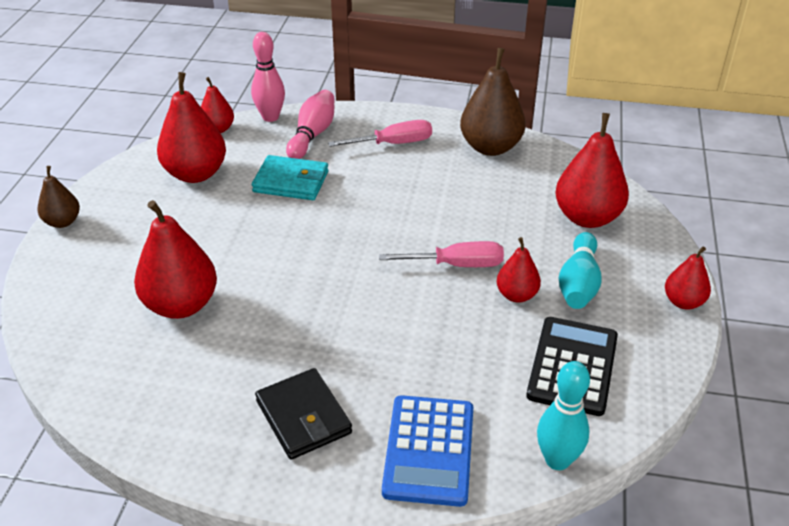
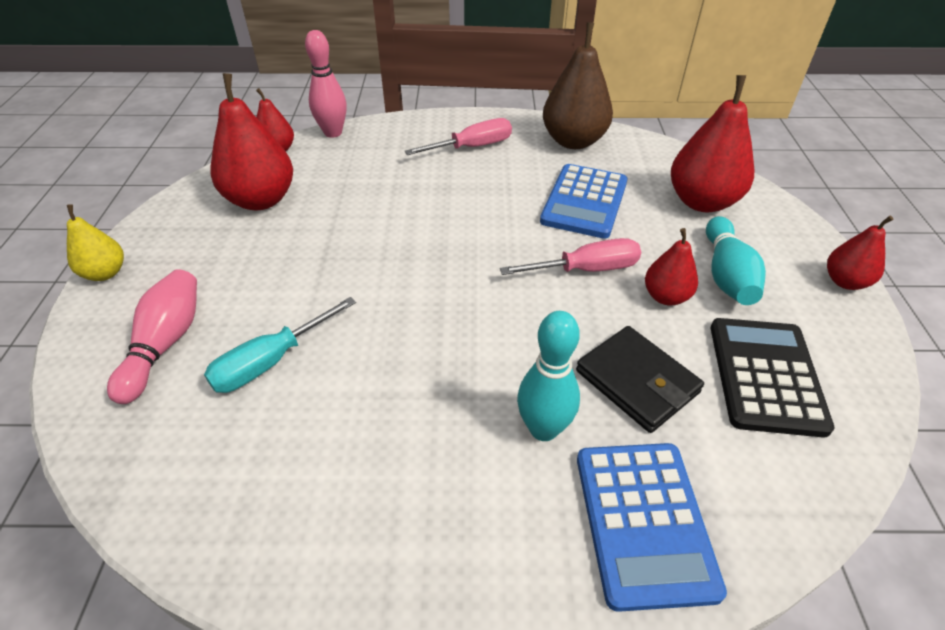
camera: 10 degrees left, 5 degrees up
(63, 222) = (105, 273): brown pear -> yellow pear
(181, 305) = (271, 361): red pear -> turquoise screwdriver
(291, 182) = (372, 198): turquoise wallet -> none
(303, 417) = (466, 498): black wallet -> black wallet (637, 382)
(312, 135) = (383, 146): pink bowling pin -> pink bowling pin (165, 344)
(478, 206) = (584, 202): none -> blue calculator
(557, 460) = (807, 508): turquoise bowling pin -> turquoise bowling pin (543, 429)

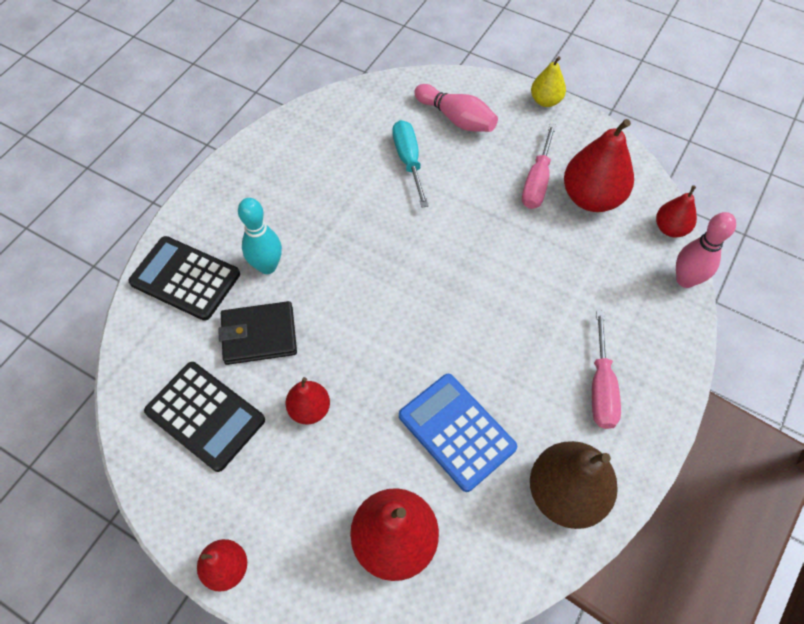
camera: 120 degrees right, 15 degrees up
(585, 270) = (373, 373): pink screwdriver -> pink screwdriver (537, 181)
(644, 522) = (185, 278): blue calculator -> black calculator
(726, 275) = (299, 475): turquoise bowling pin -> none

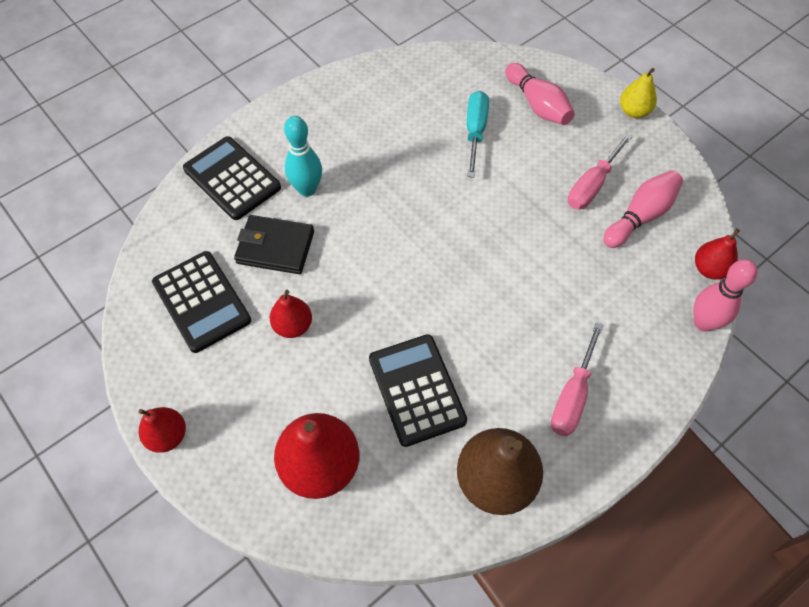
camera: 20 degrees right, 0 degrees up
(456, 431) = (416, 390): blue calculator -> black calculator
(591, 198) = (640, 216): red pear -> pink bowling pin

